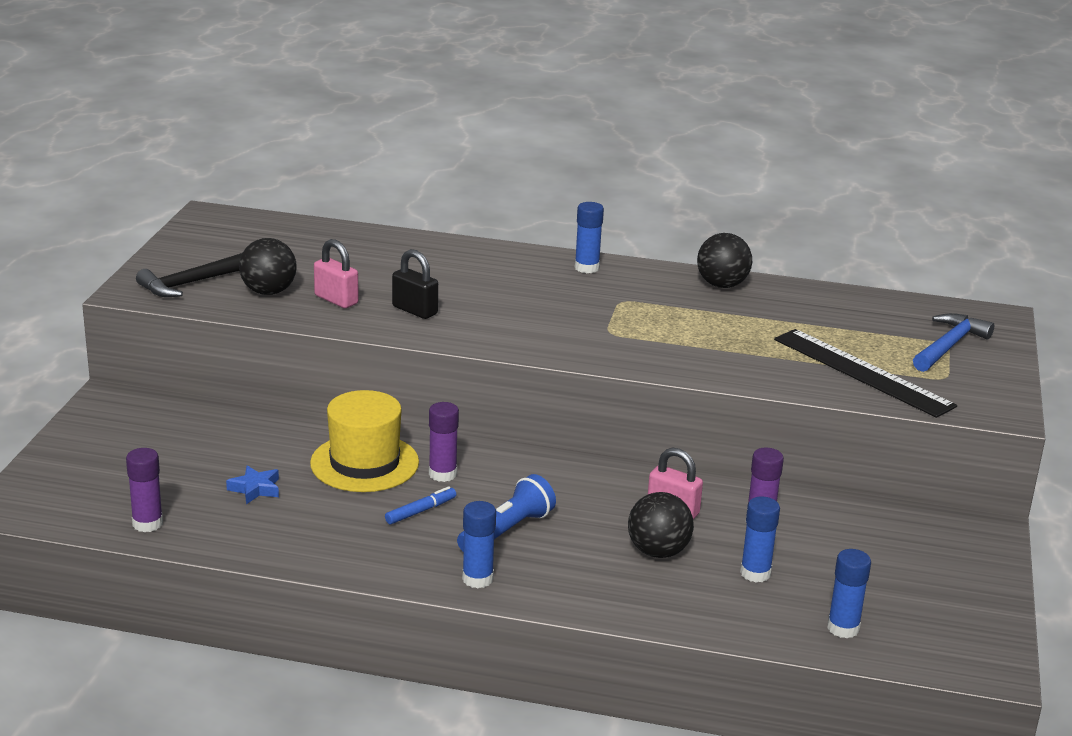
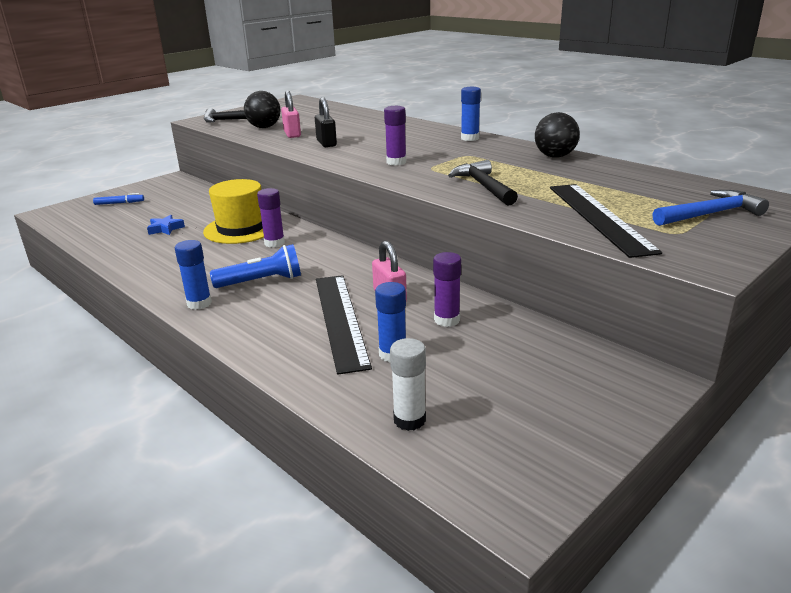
camera: 35 degrees right, 0 degrees up
(147, 523) = (88, 232): purple glue stick -> purple glue stick (396, 162)
(421, 511) = (230, 259): blue marker -> blue marker (119, 203)
(658, 552) = (340, 319): black ball -> black ruler
(705, 351) = (484, 186): none -> black hammer
(843, 628) = (409, 420): blue glue stick -> white glue stick

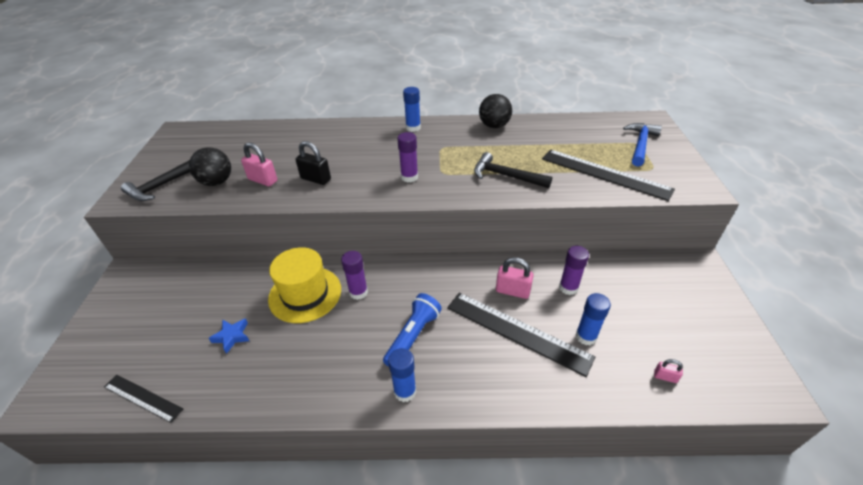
camera: 45 degrees left, 15 degrees up
(82, 232) = (143, 398): none -> black ruler
(119, 203) = (118, 336): blue marker -> none
(409, 420) = (665, 377): white glue stick -> pink padlock

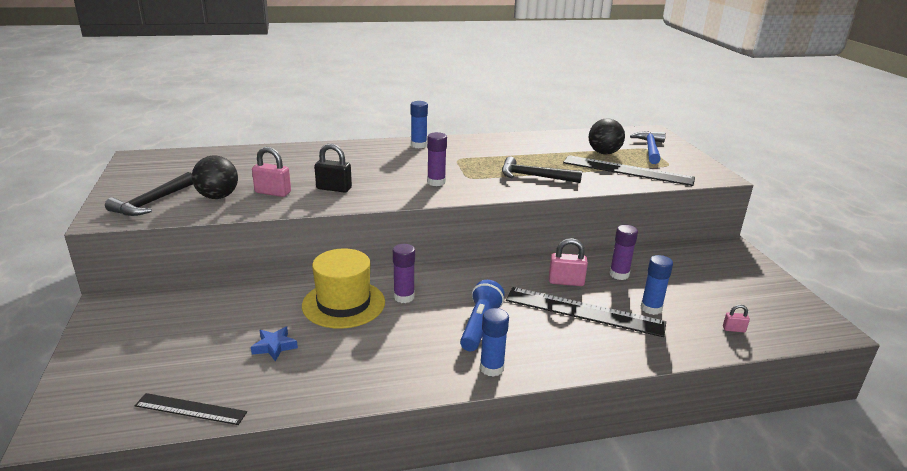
camera: 15 degrees left, 15 degrees down
(494, 126) = (503, 141): black ball -> black ball (604, 153)

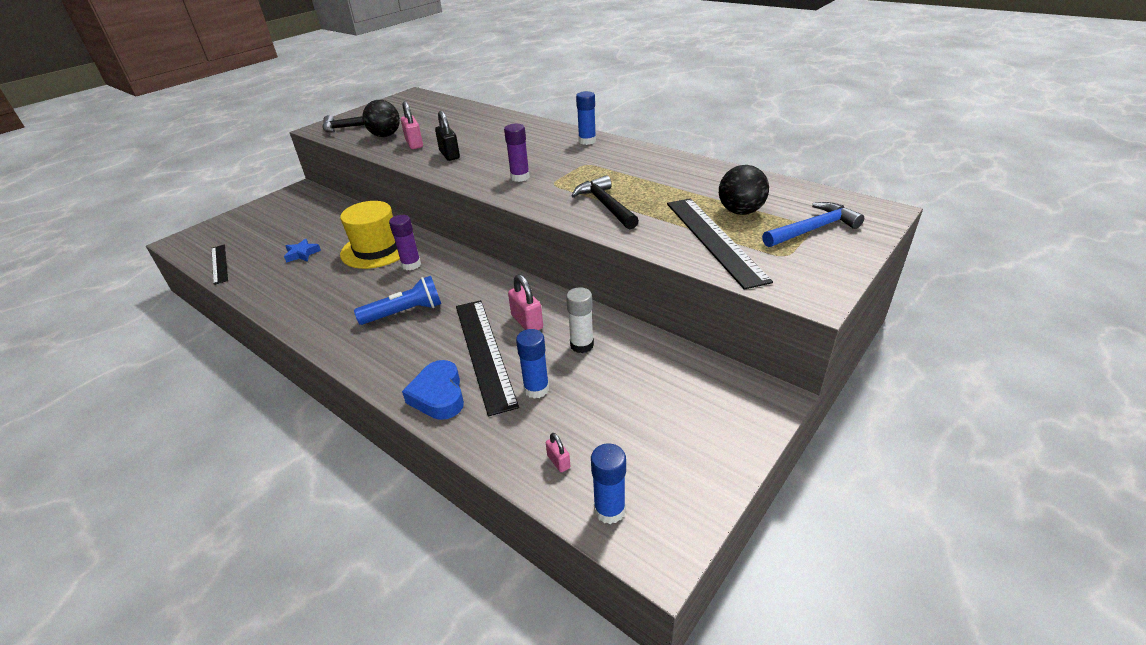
camera: 55 degrees right, 10 degrees up
(491, 368) = (348, 343): blue glue stick -> blue glue stick (609, 510)
(618, 348) = (438, 395): none -> blue heart
(619, 274) = (582, 345): purple glue stick -> white glue stick

